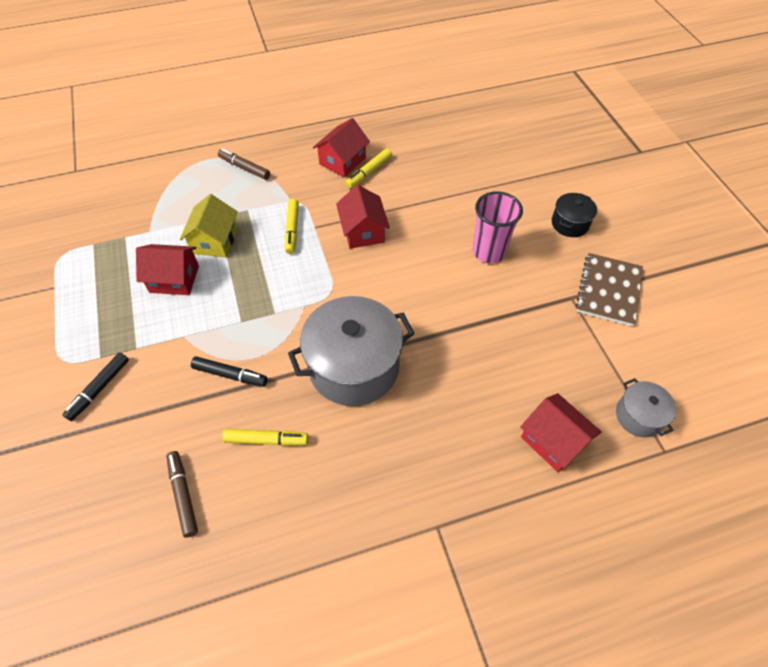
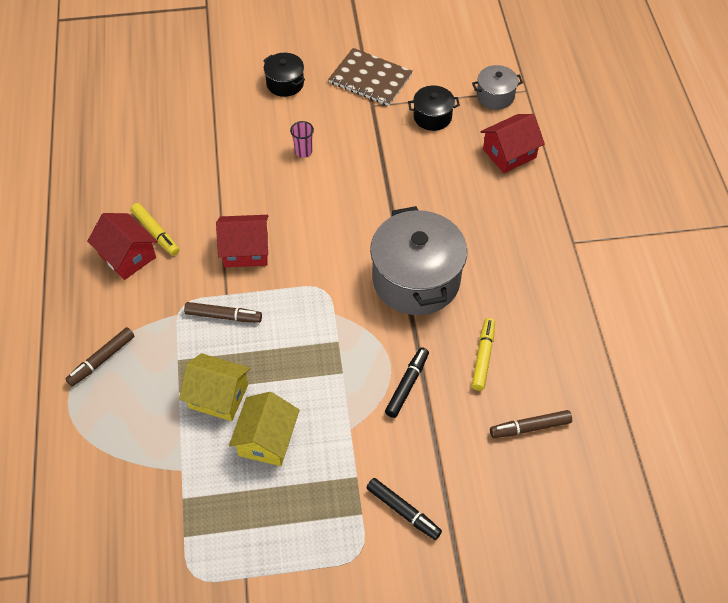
camera: 80 degrees left, 0 degrees up
(174, 279) = (267, 439): red house -> yellow house
(292, 229) = (223, 316): yellow marker -> brown marker
(488, 252) = (303, 151): pink cup -> pink cup, size x0.52
(578, 354) = (432, 117): none -> black pot

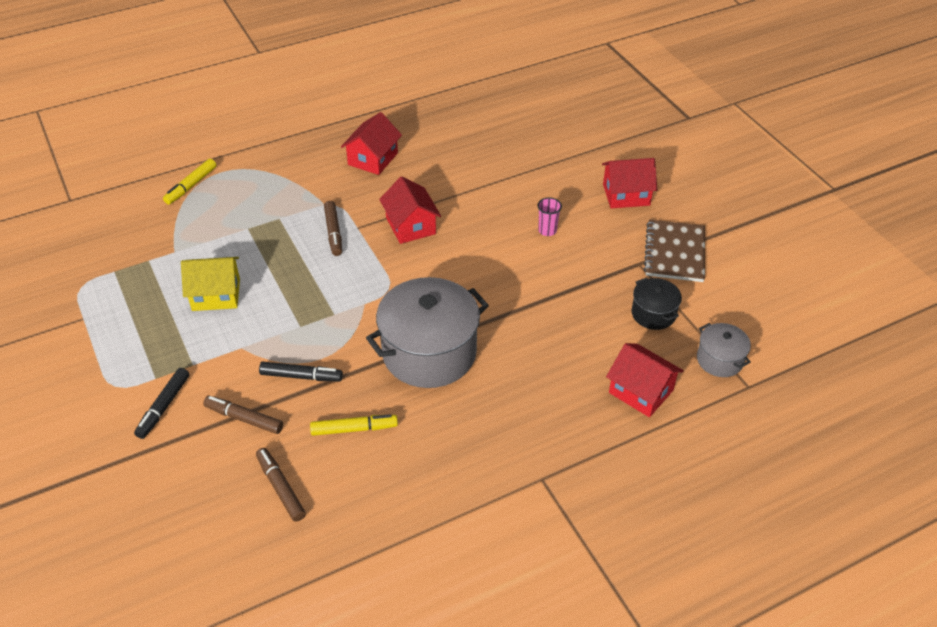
camera: 70 degrees right, 10 degrees down
(101, 360) = (265, 177): brown marker -> brown marker (244, 418)
(155, 233) = (404, 167): yellow marker -> yellow marker (191, 186)
(218, 396) = (251, 253): yellow house -> none
(285, 83) = (626, 195): black pot -> red house

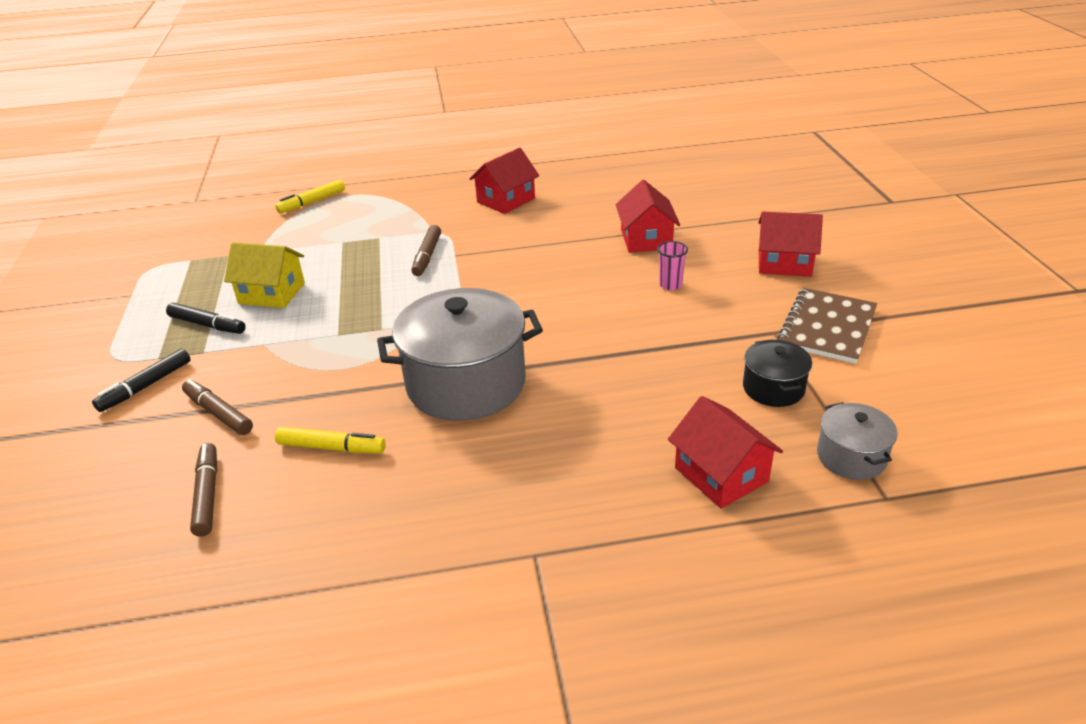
camera: 20 degrees right, 10 degrees down
(301, 376) = (307, 382): black marker -> black marker (207, 325)
(410, 226) = (513, 261): red house -> red house (646, 239)

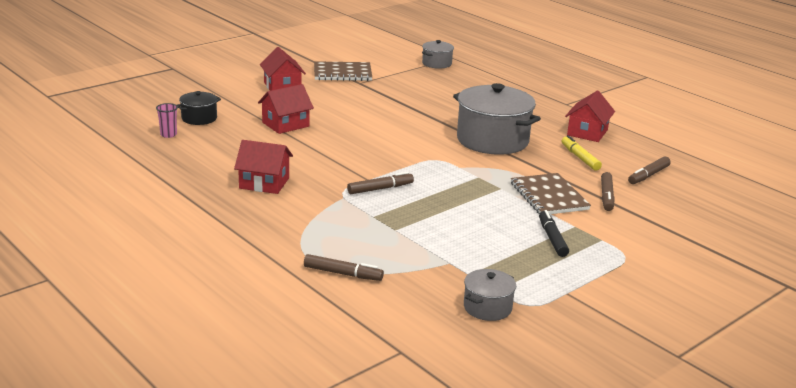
camera: 125 degrees left, 10 degrees down
(145, 386) = (625, 230): black marker -> none
(179, 248) = (487, 307): none -> grey pot
(272, 293) = (491, 230): yellow house -> none
(279, 363) = (549, 196): none -> brown notebook
(312, 202) = (343, 274): yellow marker -> brown marker
(670, 285) = (337, 110): pink cup -> pink cup (168, 134)
(721, 474) = (478, 81): red house -> red house (587, 132)
(773, 388) = (407, 79): black pot -> black pot (199, 118)

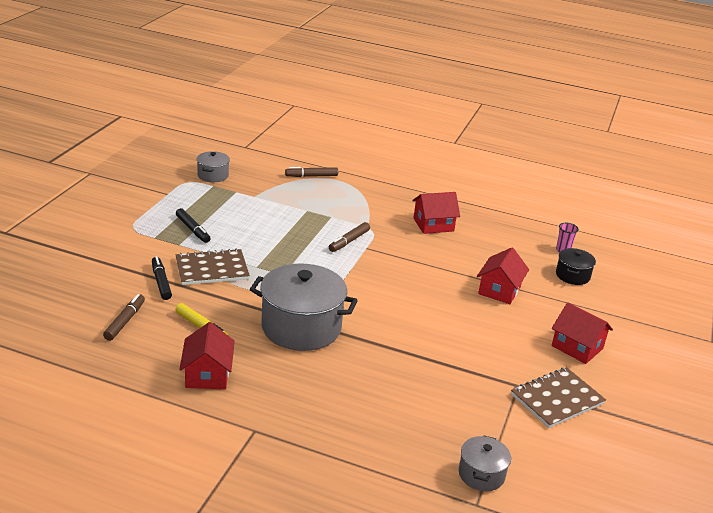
camera: 150 degrees right, 5 degrees up
(549, 196) = (212, 269): brown notebook -> brown notebook turned 60 degrees counterclockwise
(606, 196) = (161, 282): brown marker -> black marker

